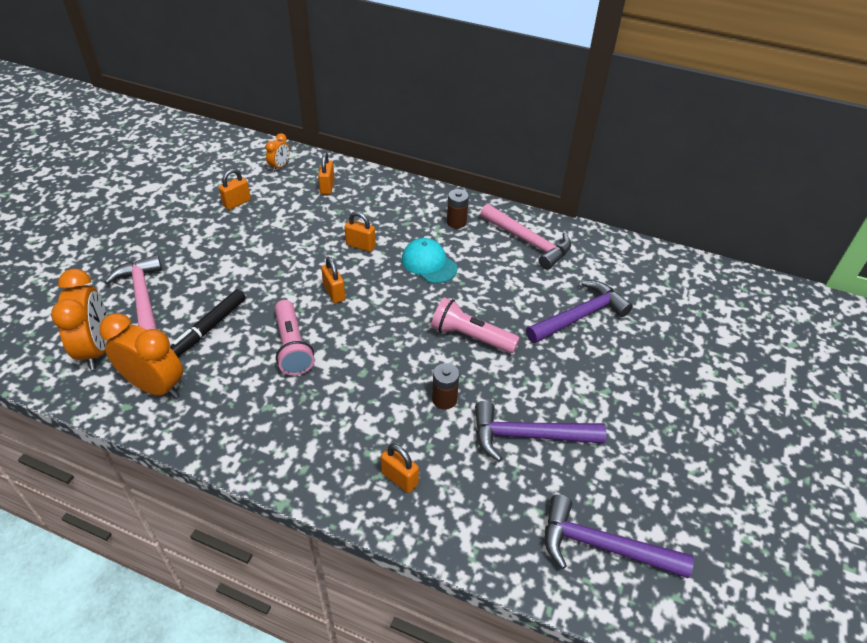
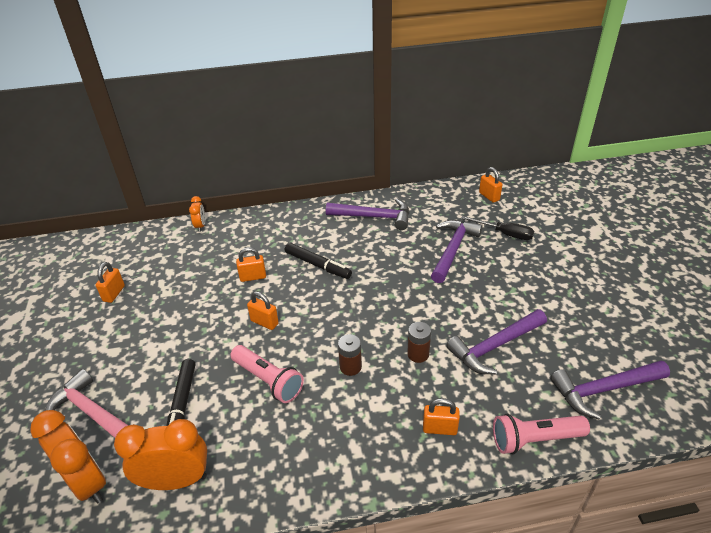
camera: 30 degrees left, 5 degrees down
(279, 166) = (127, 248): orange clock -> orange clock (200, 226)
(327, 187) = (184, 246): orange padlock -> orange padlock (489, 196)
(429, 263) = (318, 265): turquoise cap -> black marker
(456, 222) = (311, 226): brown battery -> brown battery (350, 367)
(471, 336) = (395, 300): pink flashlight -> pink flashlight (534, 439)
(529, 242) = (374, 217): pink hammer -> purple hammer
(656, 328) = (505, 234): none -> black screwdriver

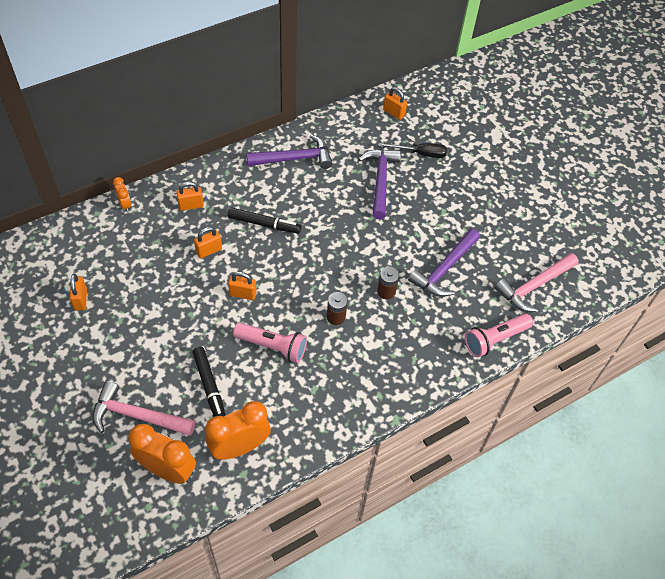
camera: 25 degrees left, 15 degrees up
(439, 428) = (424, 350): orange padlock -> orange padlock (191, 205)
(603, 390) = (534, 286): purple hammer -> pink hammer

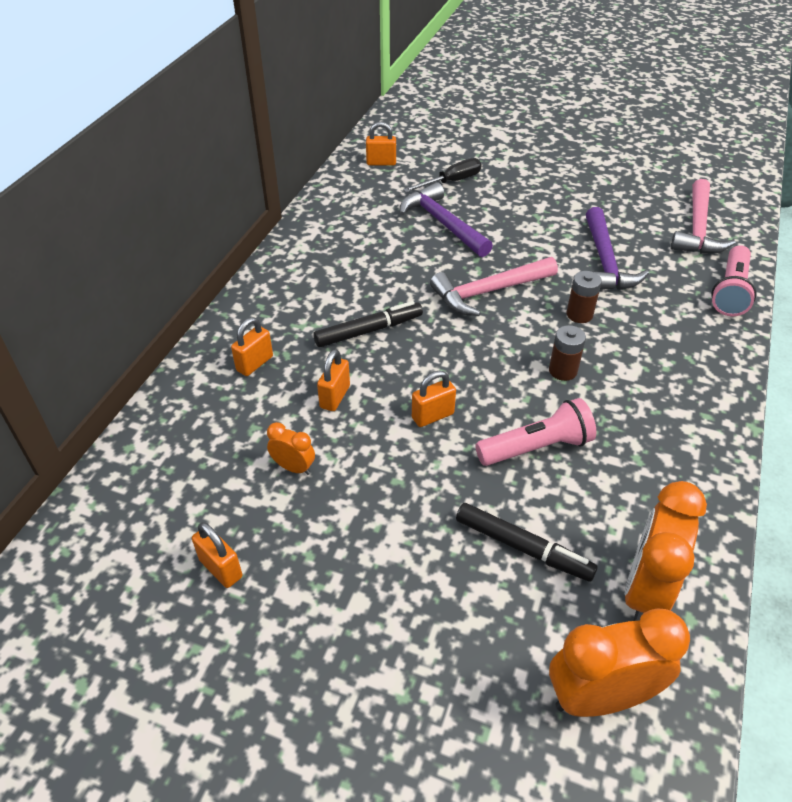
camera: 35 degrees left, 10 degrees down
(125, 205) = (161, 414): orange clock -> orange clock (293, 467)
(137, 415) = (475, 659): pink hammer -> pink hammer (488, 292)
(295, 158) = (326, 251): purple hammer -> none

